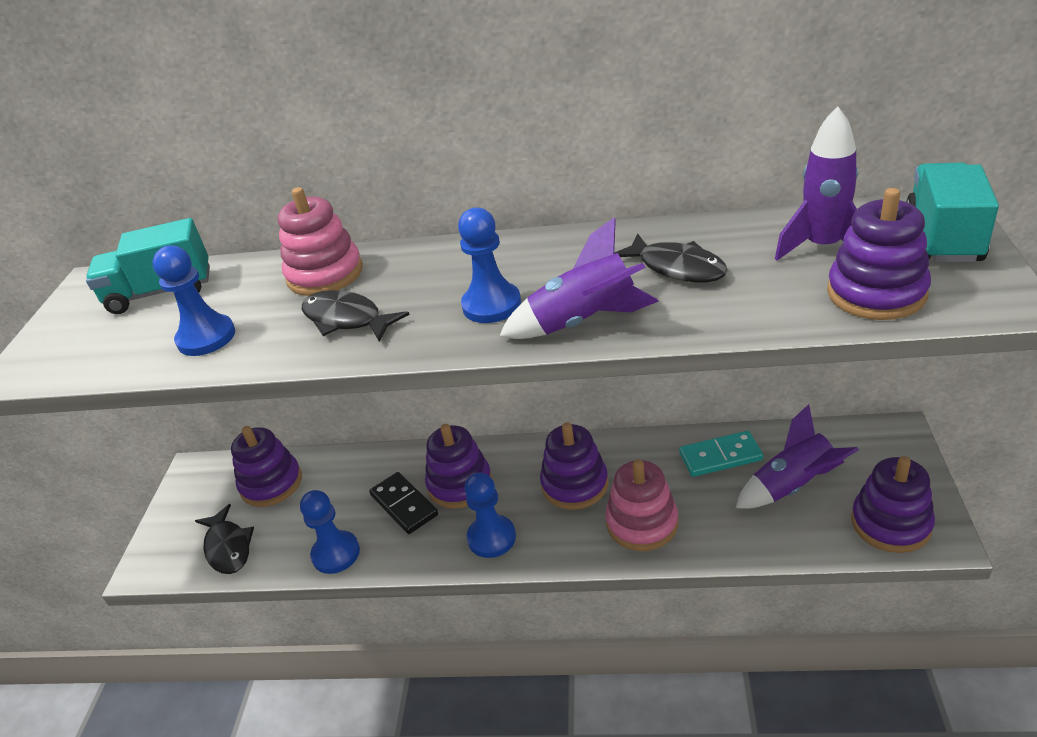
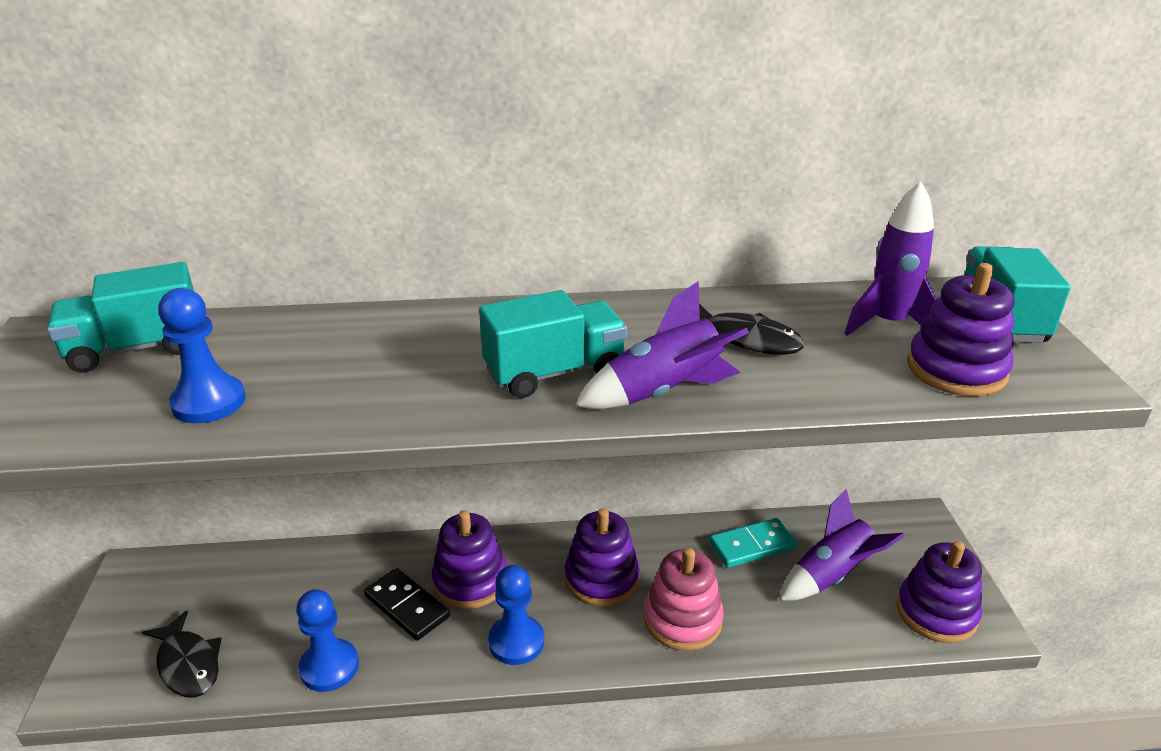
camera: 15 degrees left, 5 degrees down
(271, 483) = (237, 585): purple stacking toy -> none
(325, 274) = (346, 334): pink stacking toy -> none
(347, 319) = (385, 385): black fish -> none
(491, 305) = (554, 372): blue pawn -> turquoise truck

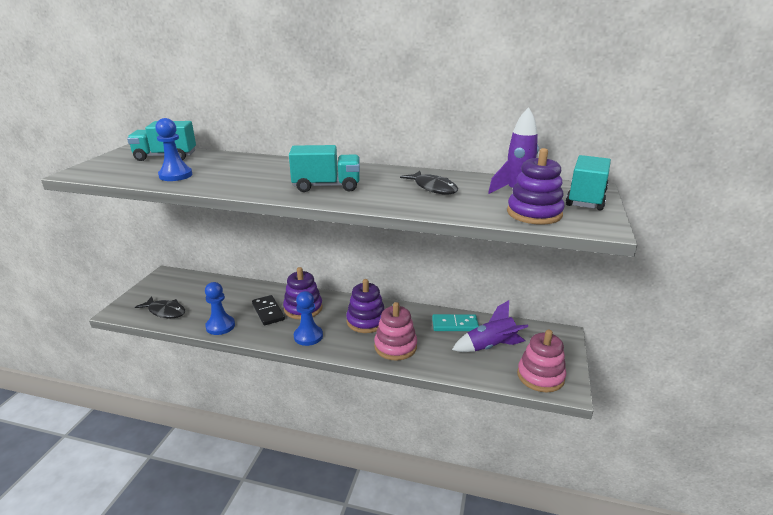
camera: 20 degrees right, 5 degrees down
(188, 664) = (165, 311): black fish -> black fish turned 45 degrees counterclockwise
(663, 392) = (370, 199): purple rocket -> none
(936, 612) = (540, 376): purple stacking toy -> pink stacking toy

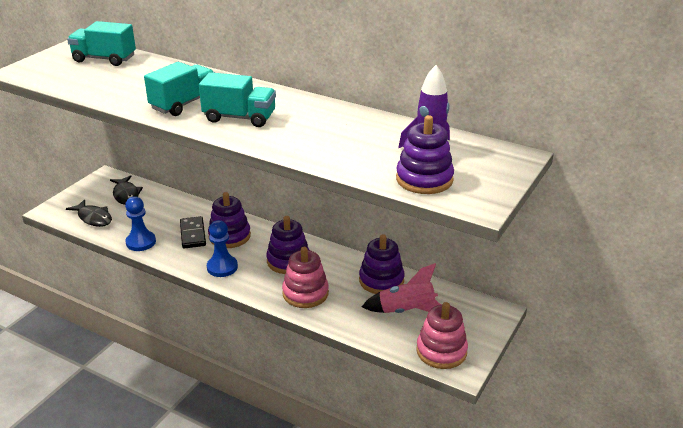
camera: 15 degrees right, 5 degrees up
(175, 175) = (103, 86): blue pawn -> none
(433, 188) = (345, 133): black fish -> black fish (126, 195)
(455, 325) = (381, 280): turquoise domino -> purple stacking toy
(490, 347) = (406, 311): purple rocket -> pink rocket
(585, 199) = (497, 169): turquoise truck -> turquoise truck (183, 104)

